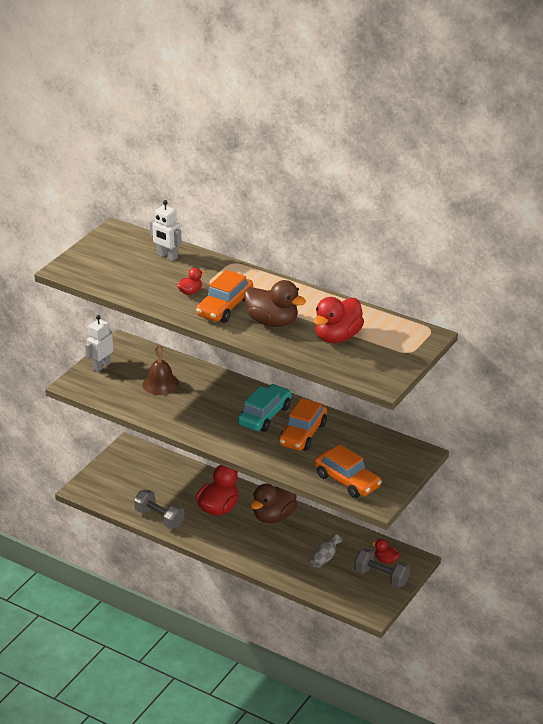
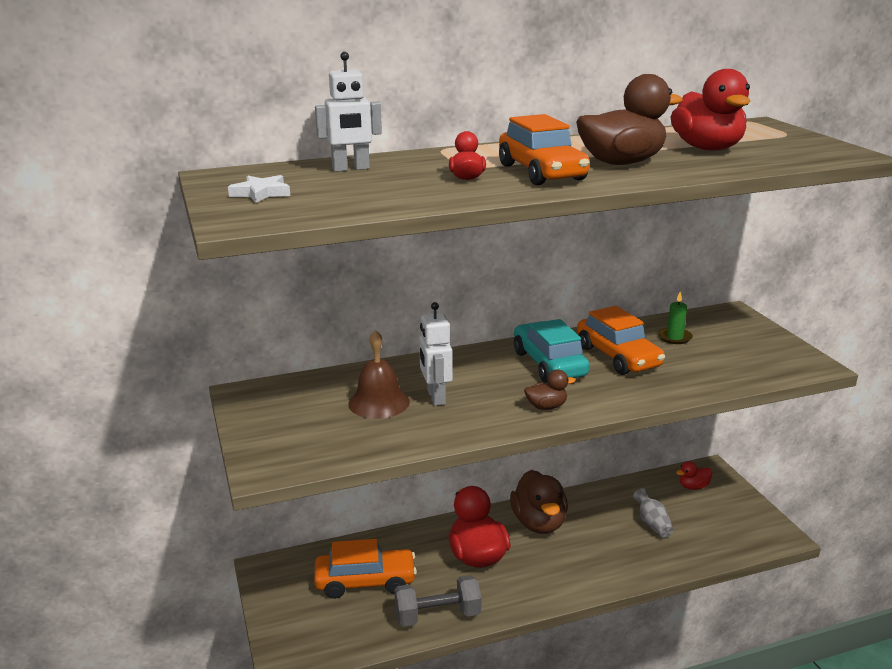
camera: 50 degrees left, 10 degrees down
(101, 366) = (265, 428): white robot -> white robot (435, 397)
(104, 254) = (261, 193): none -> white star
(217, 434) = (546, 407): none -> brown duck
(347, 481) = (746, 365): orange car -> orange car (365, 582)
(354, 444) = (675, 337): none -> green candle
(381, 577) = (721, 502): grey dumbbell -> none

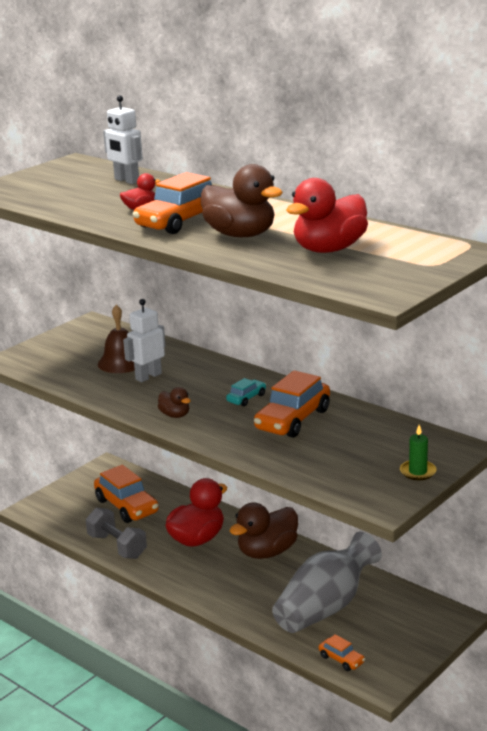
camera: 60 degrees right, 0 degrees up
(261, 193) = (47, 179): white star -> none
(549, 364) = (246, 398): turquoise car -> turquoise car, size x0.49
(652, 524) = (326, 607): grey vase -> grey vase, size x2.28
(675, 337) = (363, 433): green candle -> green candle (418, 472)
(693, 487) = (411, 614): red duck -> none
(735, 544) = (341, 659): none -> orange car

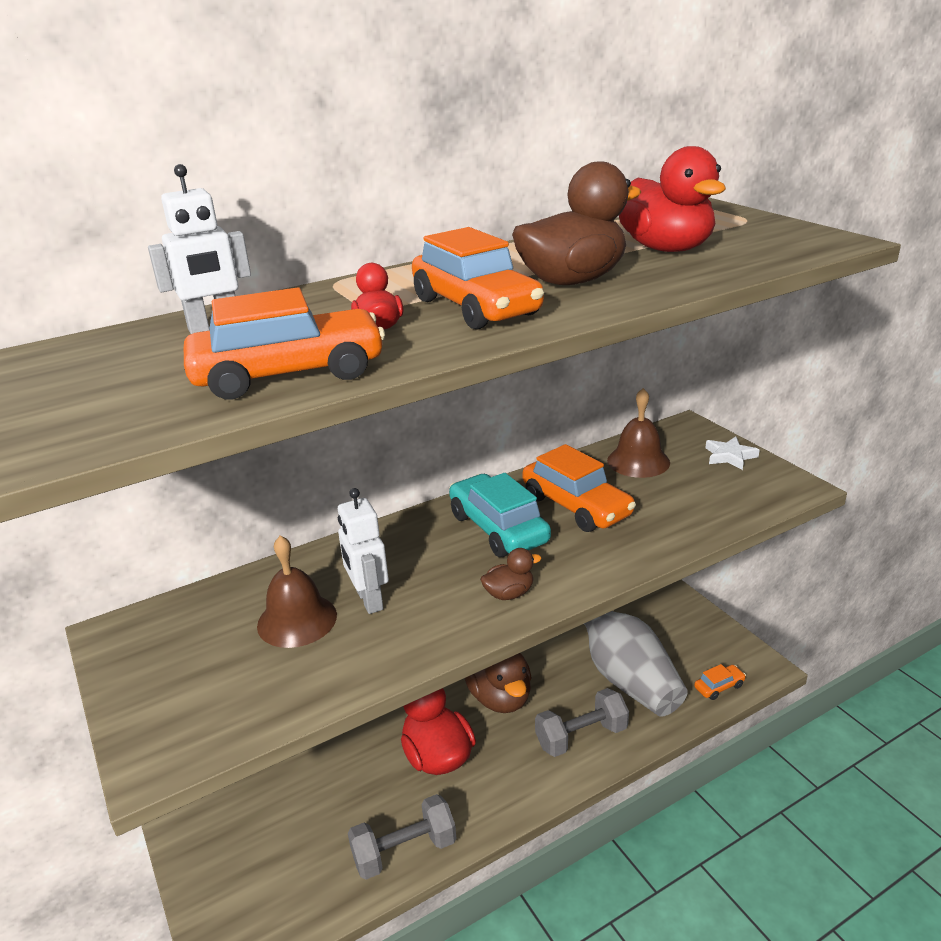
camera: 70 degrees left, 5 degrees up
(127, 506) = (309, 818): orange car -> orange car (289, 374)
(246, 398) = (498, 528): turquoise car -> turquoise car, size x2.05
(246, 597) = (581, 736): none -> grey dumbbell
(379, 434) = (638, 461): none -> brown bell
(418, 472) = (729, 456): green candle -> white star

